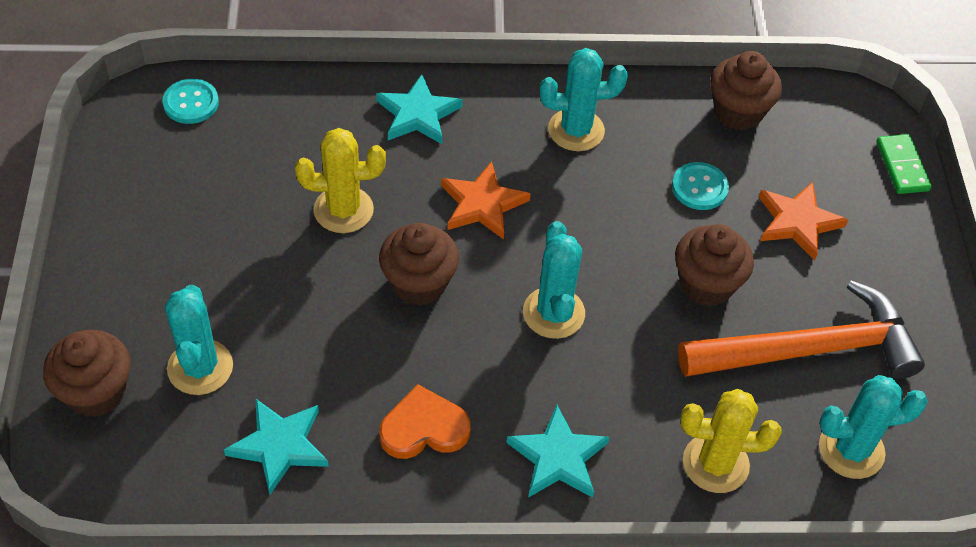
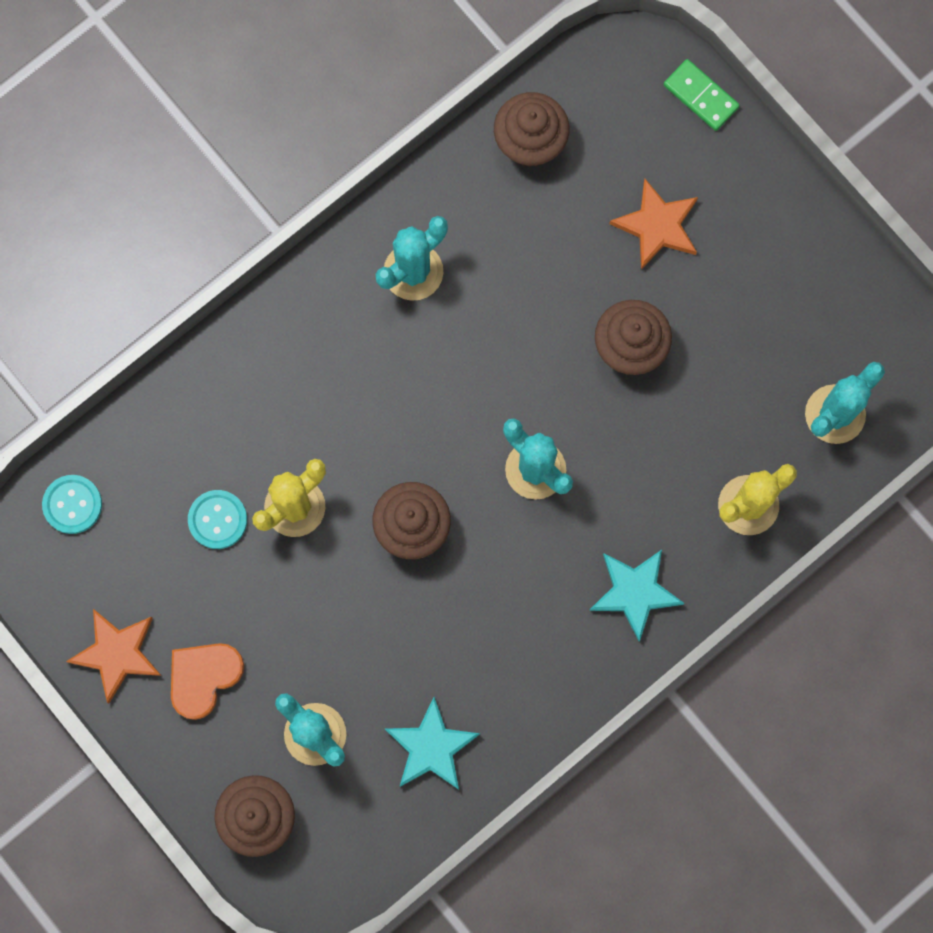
camera: 35 degrees left, 25 degrees up
(418, 114) = (270, 361): turquoise star -> none
(424, 428) = (521, 647): orange heart -> orange heart (203, 677)
(482, 204) = (399, 411): orange star -> orange star (117, 653)
(699, 187) = (556, 252): turquoise button -> turquoise button (217, 520)
(810, 350) = (748, 347): orange hammer -> none

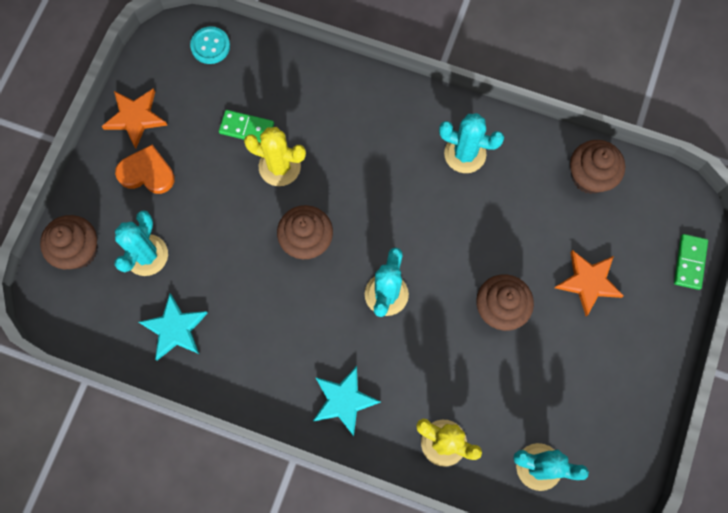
camera: 60 degrees right, 5 degrees down
(217, 520) = (246, 128): turquoise button -> green domino

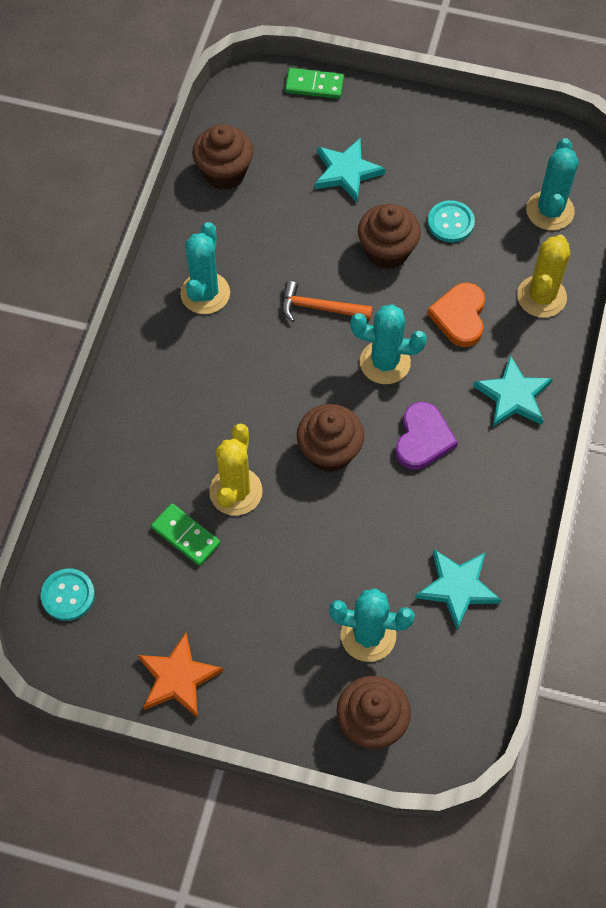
camera: 95 degrees left, 10 degrees down
(147, 173) = (256, 651): orange heart -> orange heart (459, 316)
(246, 128) = (185, 536): green domino -> green domino turned 60 degrees counterclockwise
(310, 317) = (423, 439): none -> purple heart
(444, 245) = (319, 308): none -> orange hammer
(529, 370) = (450, 222): none -> turquoise button
(588, 282) = (346, 172): orange star -> turquoise star

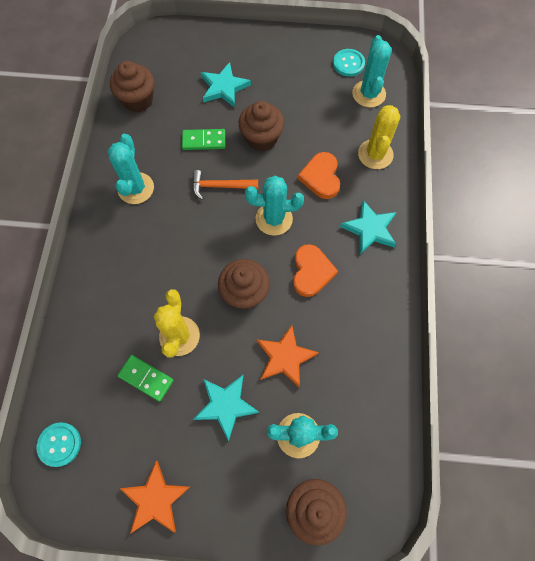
camera: 10 degrees left, 5 degrees up
(314, 85) = (192, 32): green domino -> green domino (204, 141)
(368, 540) = (285, 357): none -> orange star
(423, 439) = (311, 272): purple heart -> orange heart
(450, 222) = (302, 112): turquoise button -> turquoise button (348, 63)
(457, 588) = (358, 384): turquoise star -> turquoise star (226, 405)

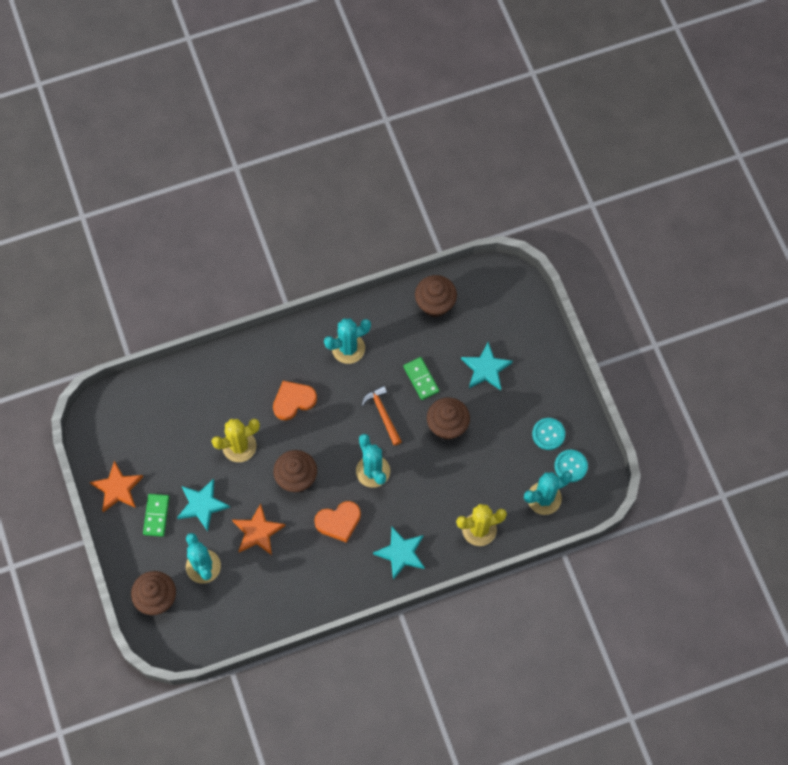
camera: 65 degrees right, 0 degrees up
(59, 444) = (125, 405): turquoise button -> turquoise button (548, 434)
(146, 378) = (196, 439): green domino -> green domino (156, 515)
(321, 177) = (432, 492): orange heart -> orange heart (293, 401)

